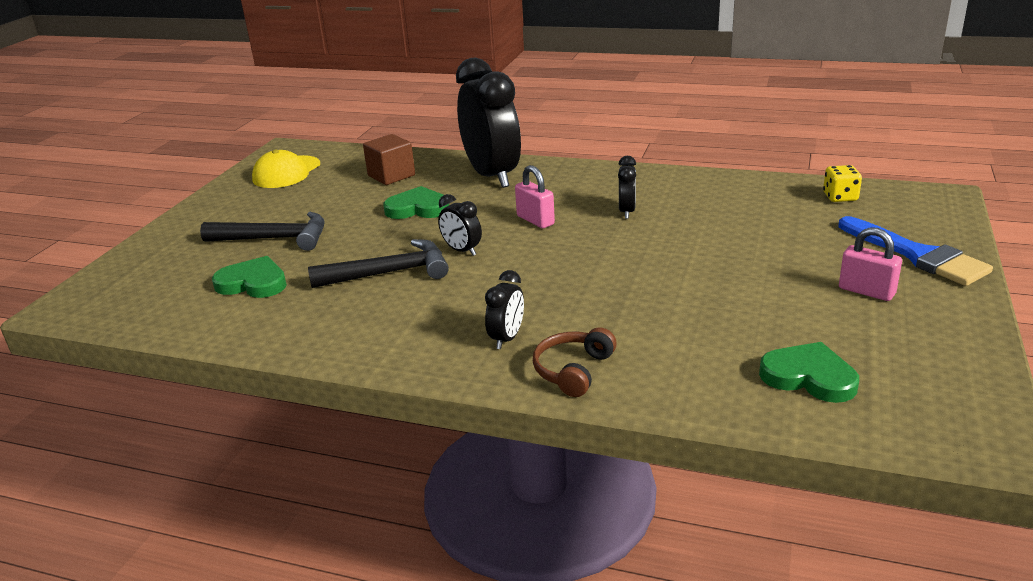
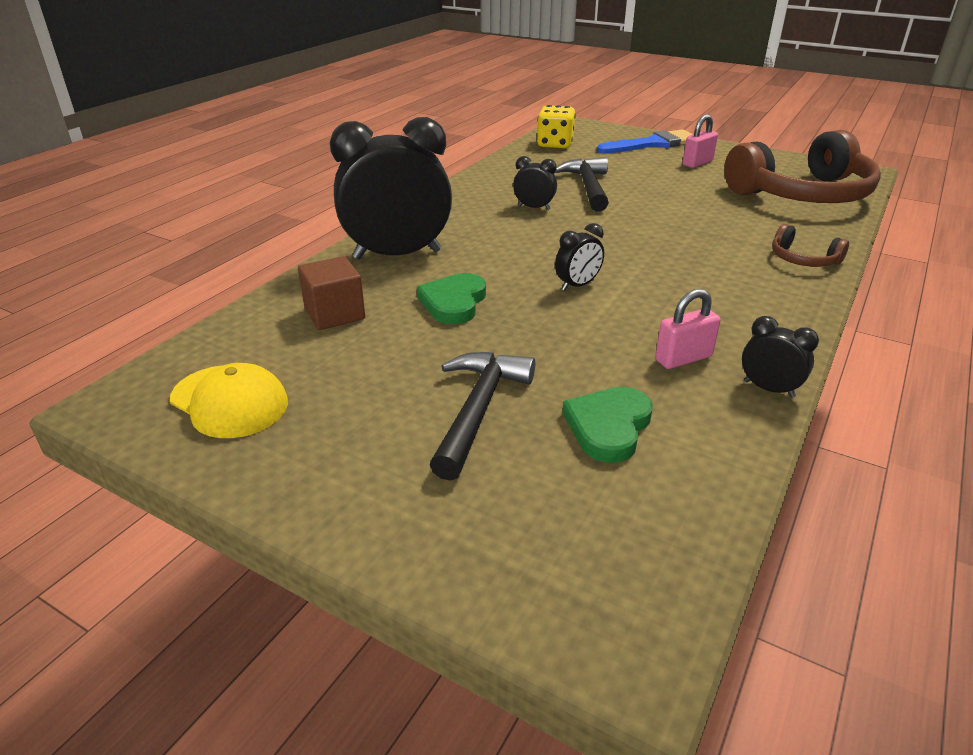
camera: 80 degrees left, 5 degrees up
(389, 273) = (613, 328): black hammer -> black hammer (588, 187)
(507, 338) = (754, 279): black clock -> black clock (768, 389)
(535, 220) = (528, 245): pink padlock -> pink padlock (683, 358)
(809, 377) = (802, 194): green heart -> brown headphones
(840, 197) = (555, 144): yellow dice -> yellow dice, size x1.51

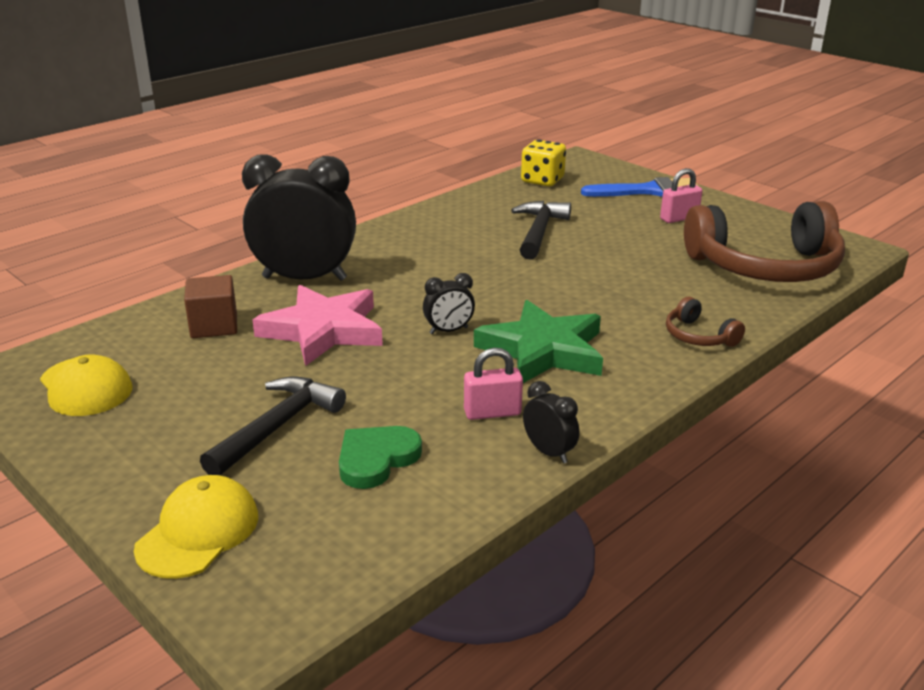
camera: 15 degrees right, 5 degrees down
(453, 302) = (323, 330): green heart -> pink star
(476, 550) = (198, 532): none -> yellow cap
(534, 208) = (467, 247): black clock -> none
(680, 291) = (543, 350): none -> green star

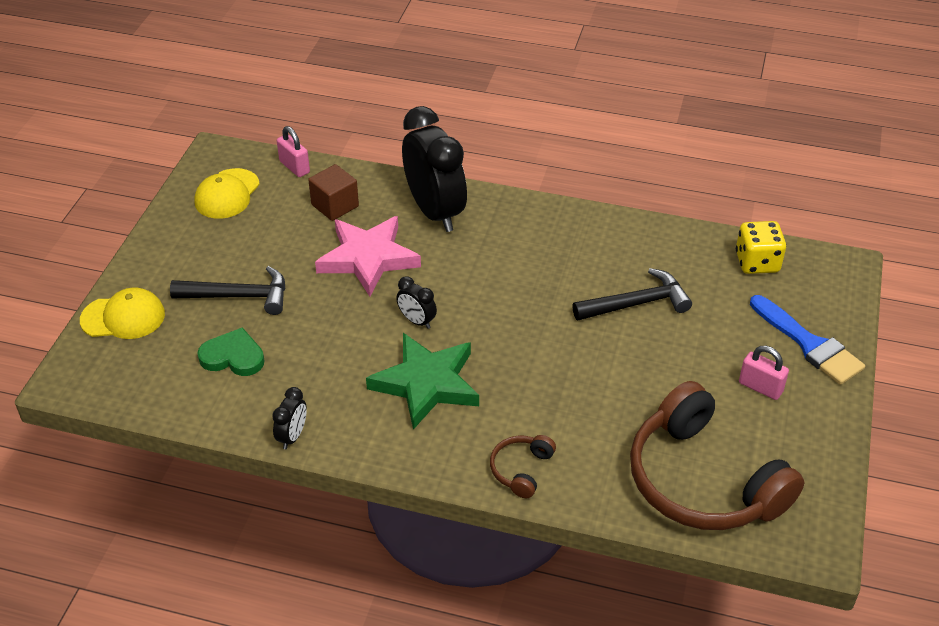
camera: 60 degrees right, 15 degrees up
(492, 413) = (322, 389): pink padlock -> pink padlock (294, 167)

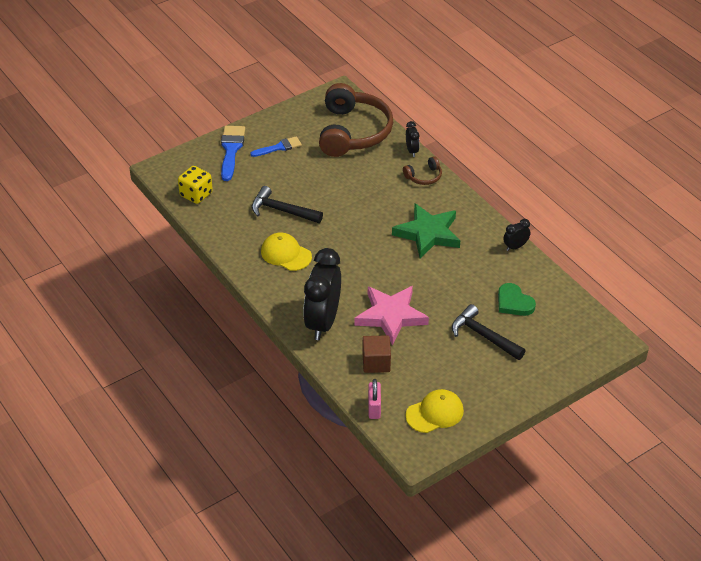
camera: 140 degrees left, 0 degrees up
(123, 317) = (559, 361): yellow cap -> yellow cap (286, 254)
(417, 321) = (401, 266): black clock -> black clock (412, 151)
(760, 387) = (279, 147): pink padlock -> blue brush

